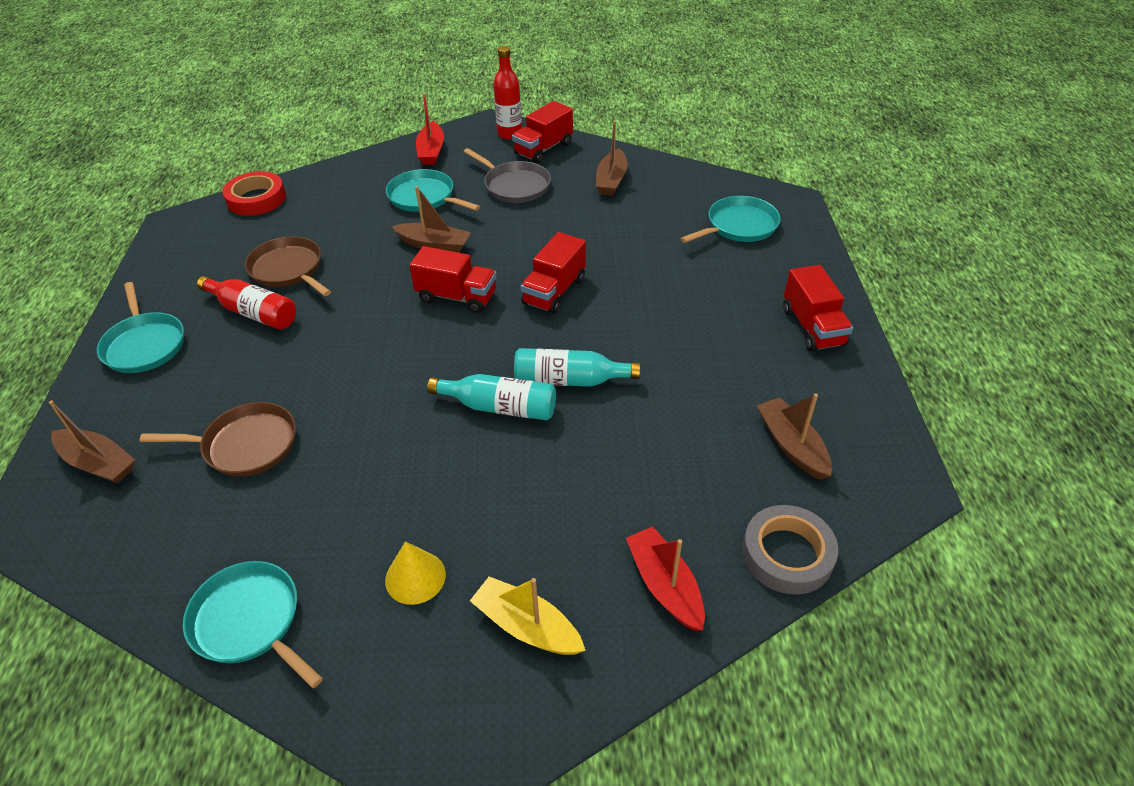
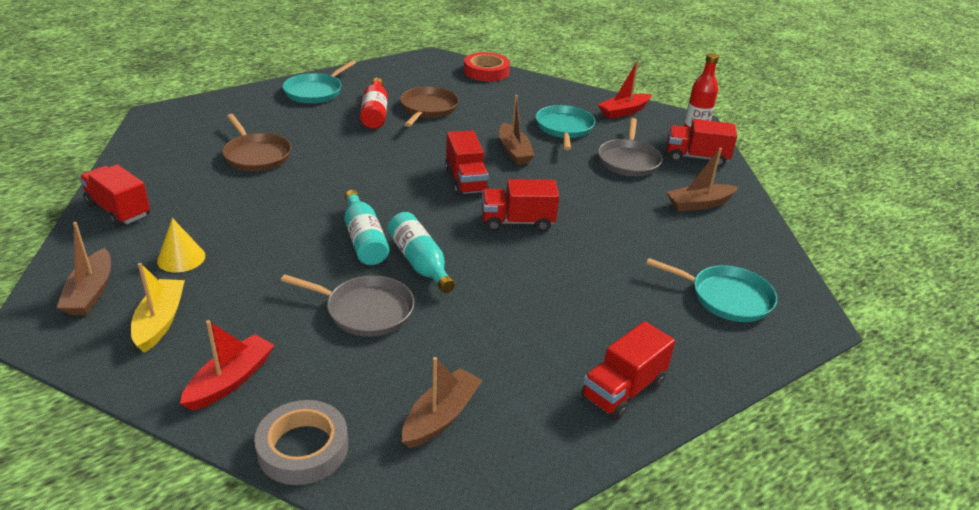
camera: 55 degrees right, 10 degrees down
(98, 463) = (211, 117): brown boat -> brown boat (91, 292)
(250, 621) = (118, 210): turquoise pan -> red truck
(618, 446) = (365, 310): none -> grey pan

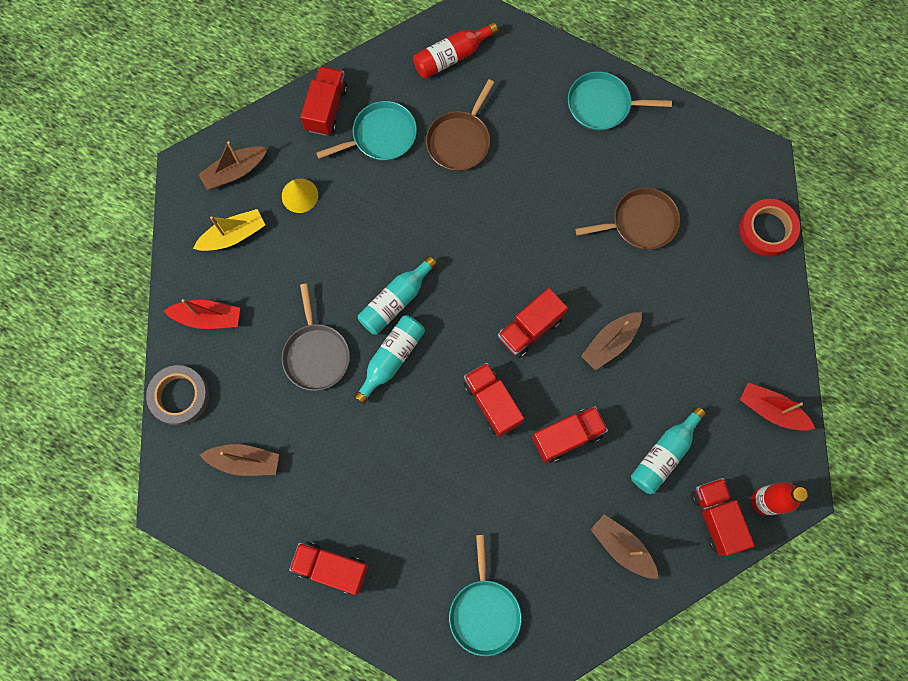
camera: 65 degrees right, 40 degrees up
(375, 113) = (598, 182): red bottle -> red bottle (452, 57)
(564, 128) = (689, 367): turquoise pan -> turquoise pan (381, 136)
(580, 196) = (567, 436): none -> red truck
(628, 160) = (664, 454): grey pan -> turquoise bottle

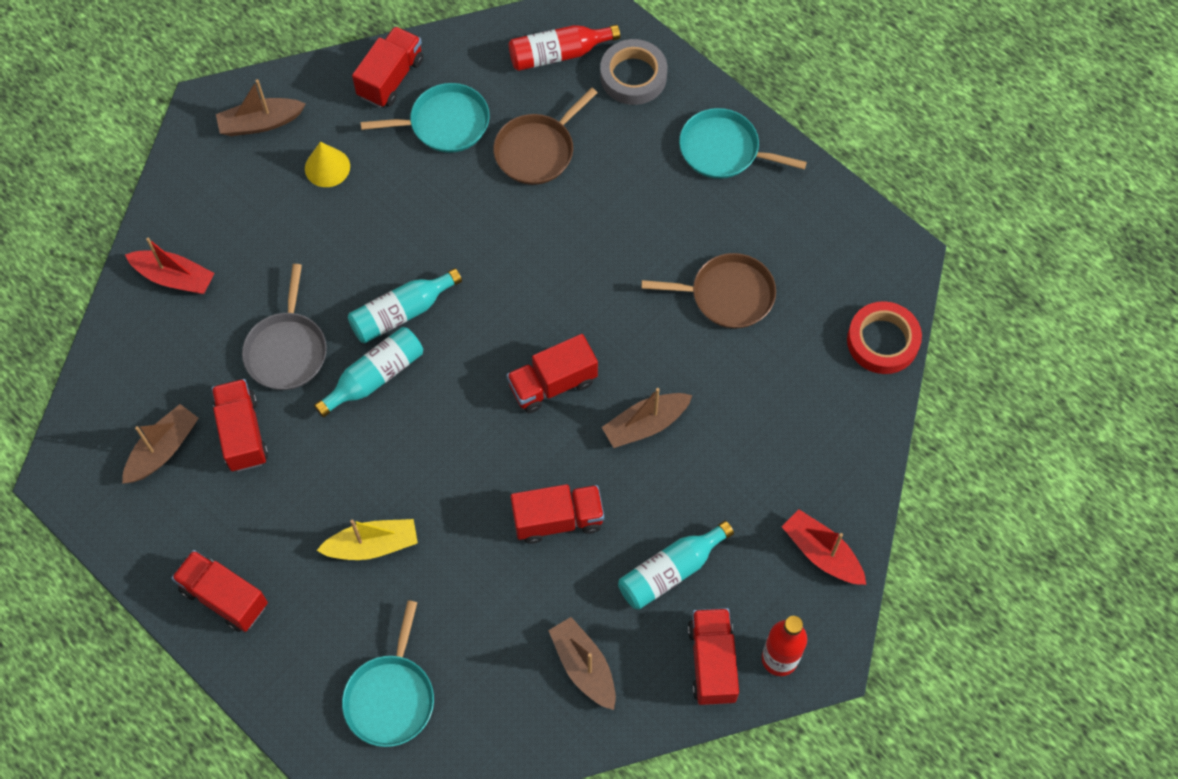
camera: 15 degrees right, 10 degrees down
(180, 396) = (112, 357): grey tape -> grey tape (633, 76)
(233, 235) = (235, 193): yellow boat -> yellow boat (372, 545)
(245, 461) = (163, 449): brown boat -> brown boat turned 75 degrees counterclockwise
(492, 403) = (479, 457): red truck -> red truck (242, 433)

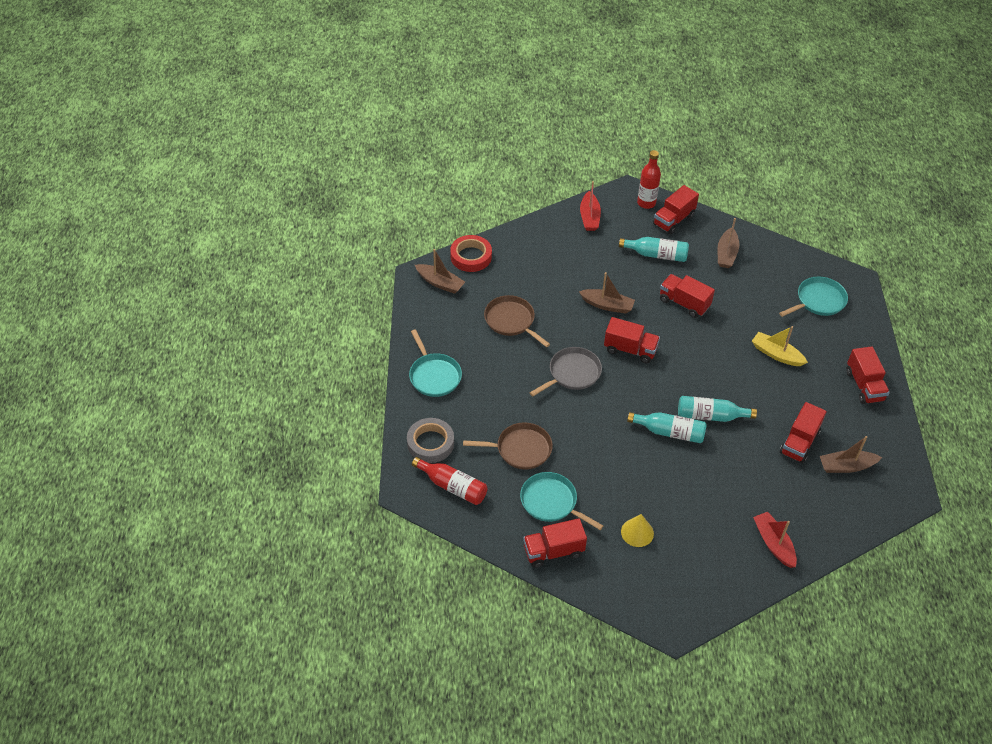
camera: 135 degrees left, 15 degrees down
(260, 123) = (650, 589): brown boat -> brown boat (440, 283)
(287, 350) = (743, 461): grey pan -> grey pan (572, 373)

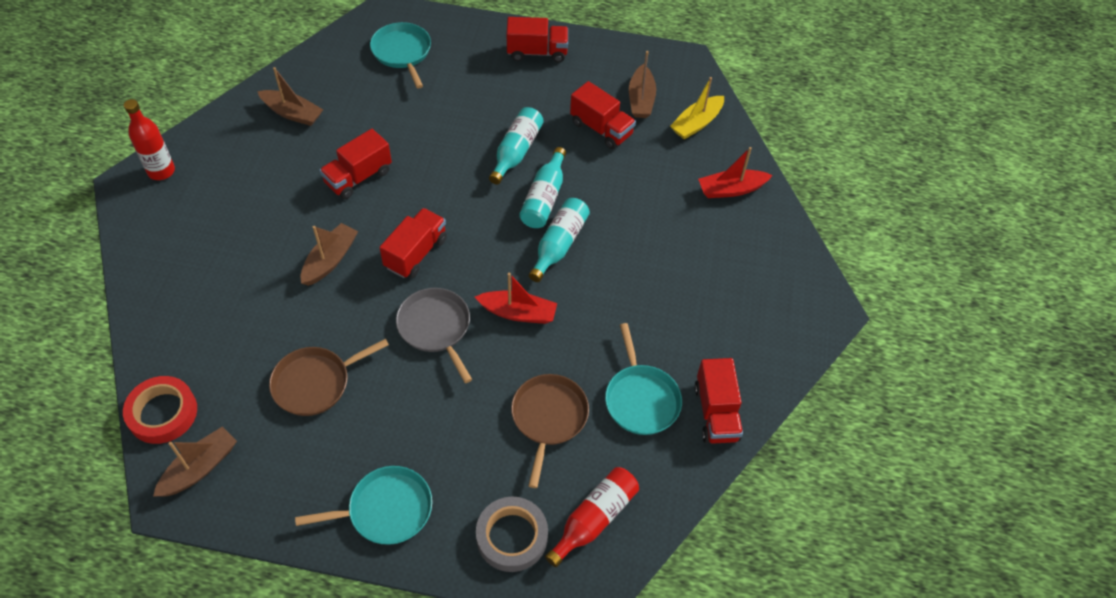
camera: 80 degrees left, 5 degrees up
(551, 502) = (641, 399): turquoise pan -> turquoise pan turned 60 degrees counterclockwise
(589, 217) = (155, 242): red boat -> red boat (518, 313)
(637, 532) = (700, 315): yellow cone -> none
(656, 255) = (262, 184): turquoise bottle -> turquoise bottle (516, 152)
(673, 220) = (208, 150): red truck -> none
(776, 354) = (470, 112): yellow boat -> yellow boat (696, 123)

